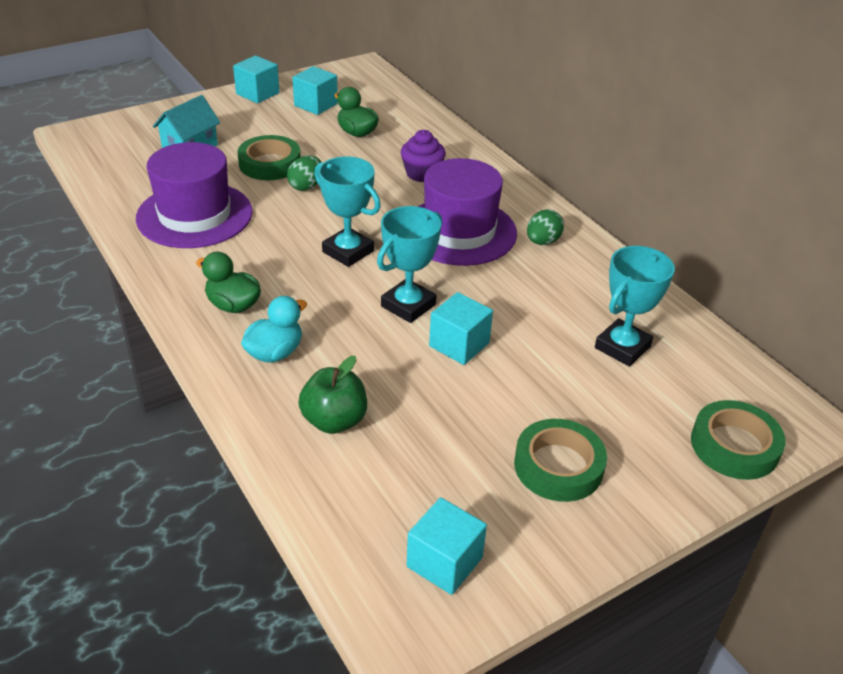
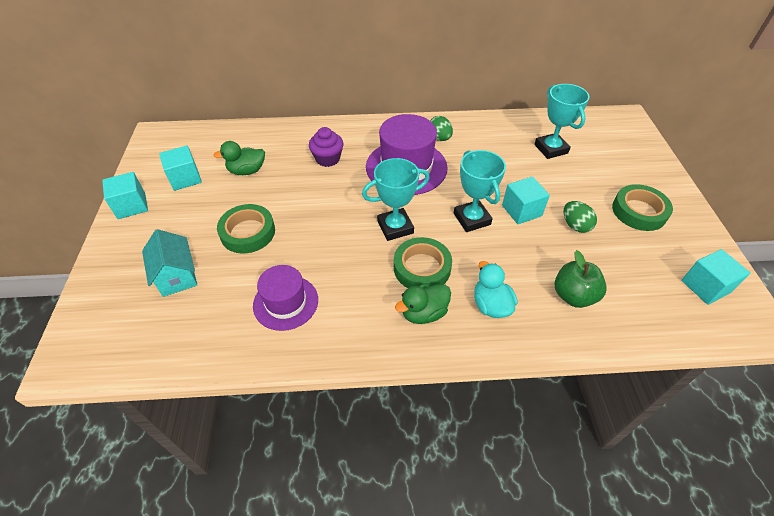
camera: 60 degrees left, 10 degrees up
(194, 215) = (285, 302): purple hat -> purple hat, size x0.63
(306, 186) = (296, 222): green egg -> green egg (575, 225)
(734, 446) = (638, 145): green tape -> green tape (422, 268)

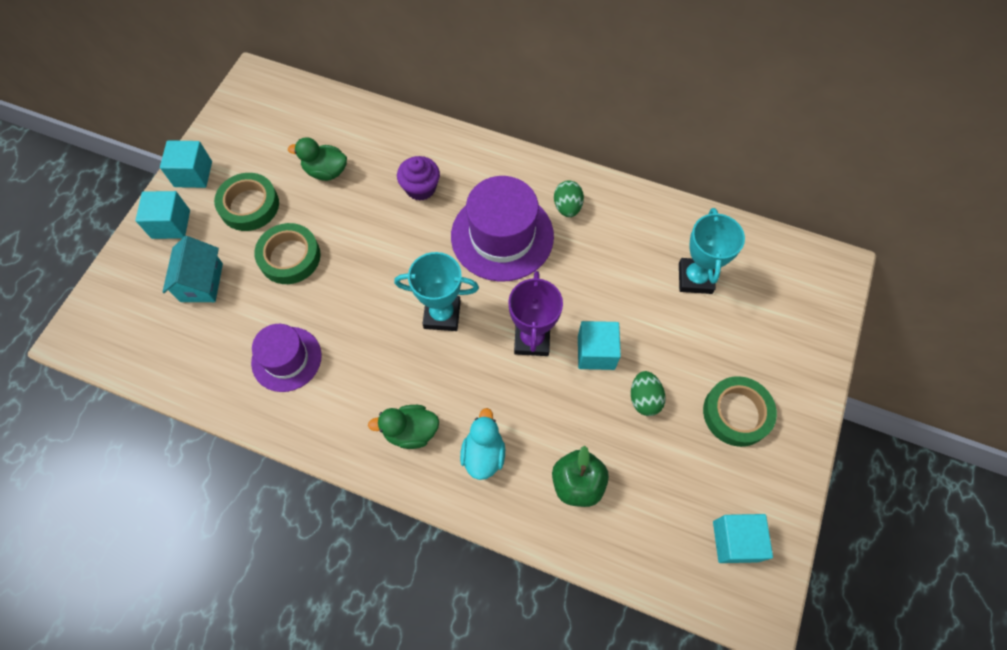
camera: 25 degrees right, 15 degrees up
(185, 178) = (259, 157): turquoise cube -> turquoise cube (171, 224)
(422, 268) = (440, 378): green tape -> green tape (249, 205)
(472, 219) = (532, 339): turquoise trophy -> purple trophy

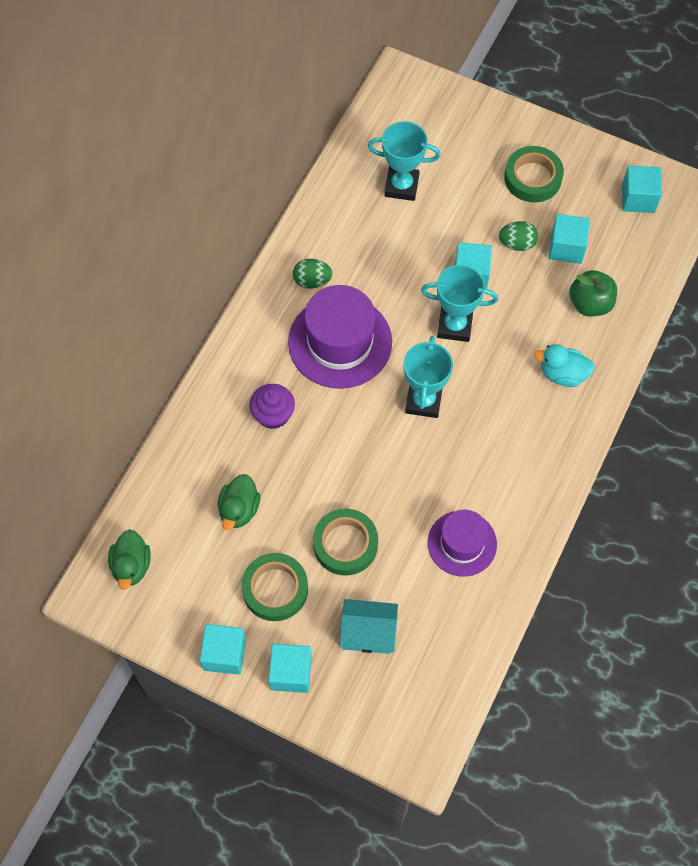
camera: 85 degrees left, 0 degrees up
(410, 431) = (540, 432): green duck -> green duck (131, 566)
(532, 339) = (454, 326): purple trophy -> turquoise trophy
(649, 454) = (566, 247): none -> turquoise cube

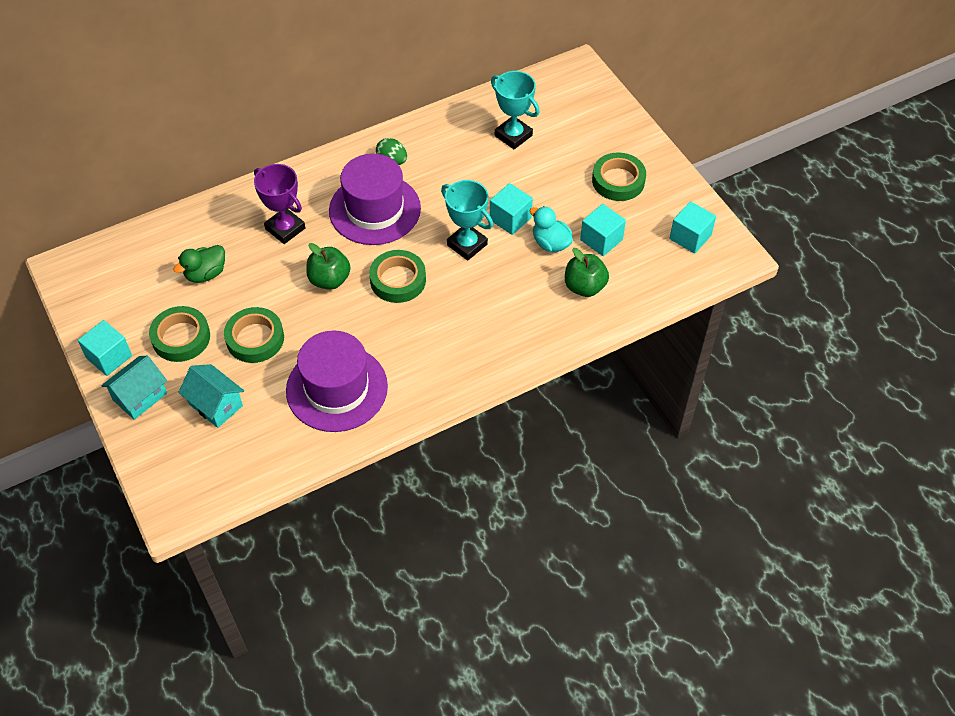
camera: 35 degrees right, 10 degrees down
(131, 566) = (104, 266): green duck -> none
(273, 414) = (285, 228): purple cupcake -> purple trophy
(291, 673) = (140, 396): turquoise cube -> turquoise house
(361, 441) = (329, 280): none -> green apple
(423, 401) = (398, 280): turquoise trophy -> green tape
(462, 543) = (337, 388): purple hat -> purple hat, size x1.60
(517, 244) = (565, 217): green egg -> none
(562, 374) = (518, 321): turquoise duck -> turquoise duck (550, 243)

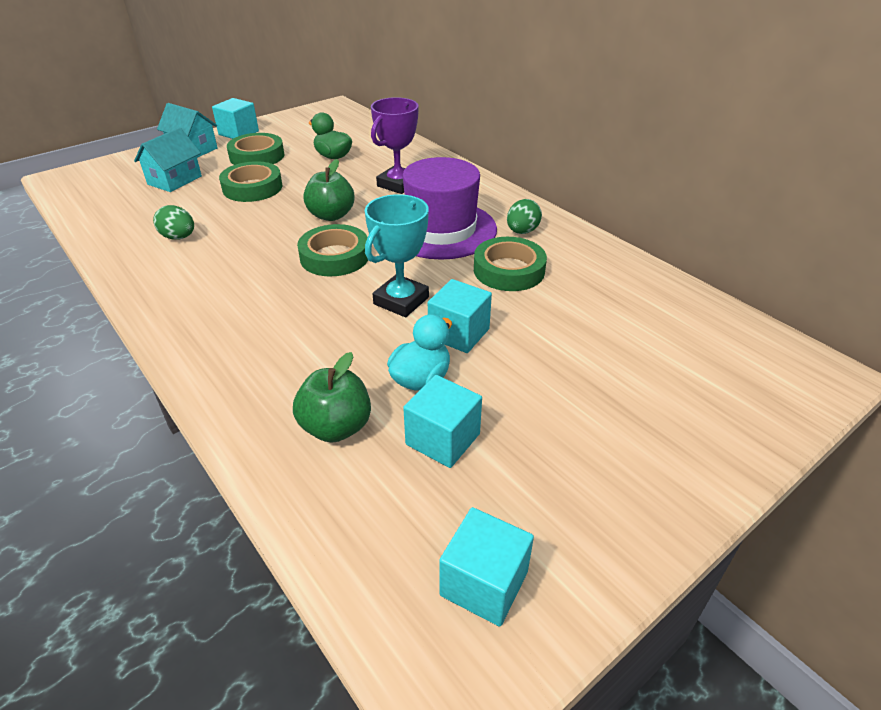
camera: 80 degrees right, 15 degrees down
(337, 388) = (179, 237): purple hat -> green egg
(513, 135) = (623, 319): turquoise trophy -> none
(618, 181) = (589, 450): green tape -> green tape (509, 270)

